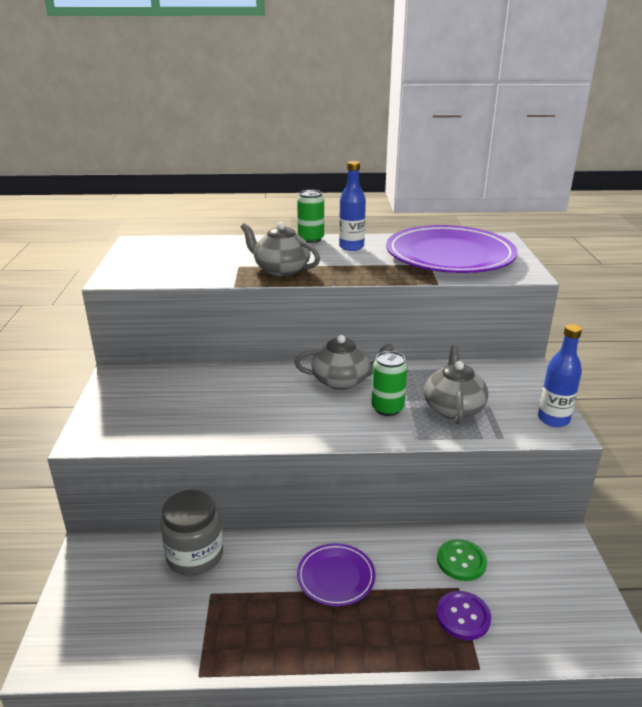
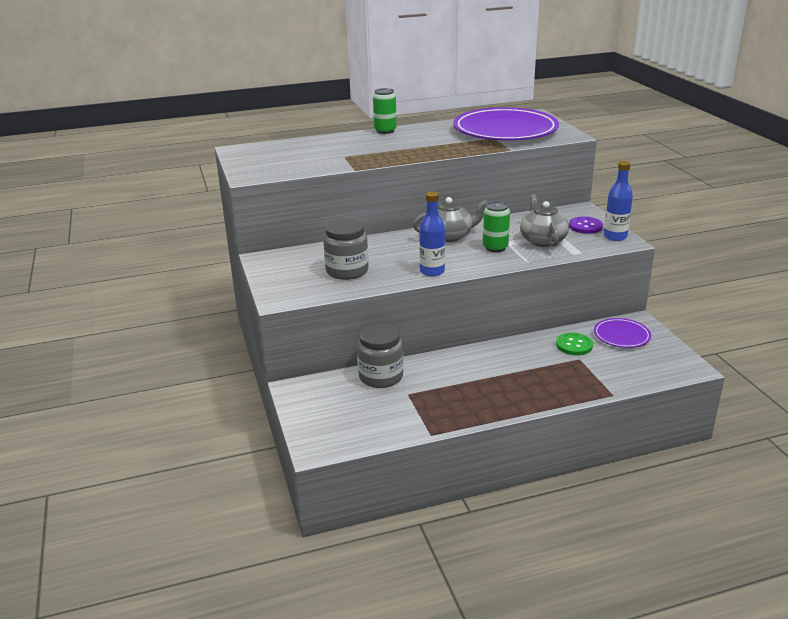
camera: 15 degrees left, 0 degrees up
(191, 411) = (347, 271): none -> grey jar
(281, 269) = (381, 154): grey teapot -> none
(336, 577) = (492, 369): purple plate -> purple plate (621, 335)
(351, 247) = (423, 133): blue bottle -> blue bottle (432, 271)
(463, 616) = (590, 372): purple button -> purple button (585, 226)

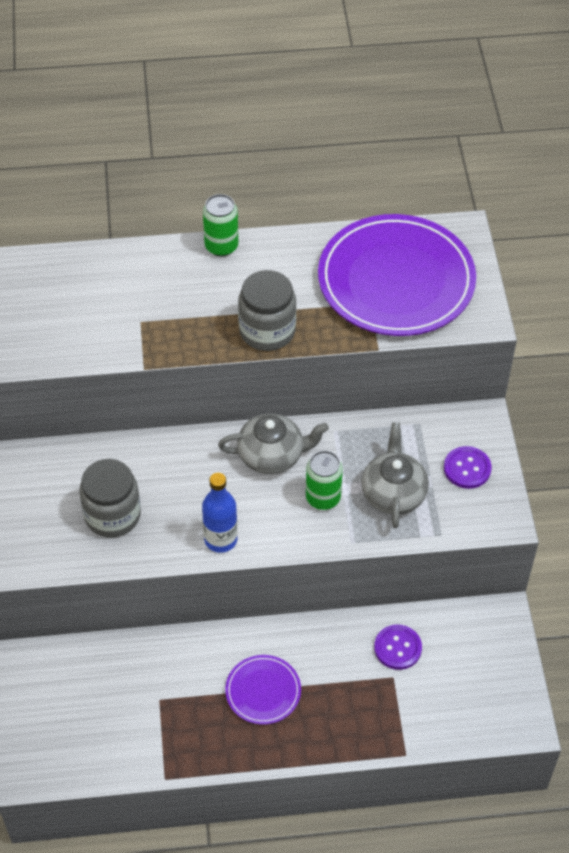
camera: 10 degrees right, 25 degrees up
(381, 376) = (136, 659): grey jar -> grey jar (267, 331)
(574, 345) = (397, 648): green button -> purple button
(615, 237) = (496, 504): blue bottle -> none
(621, 335) = (467, 641): purple plate -> purple plate (263, 691)

